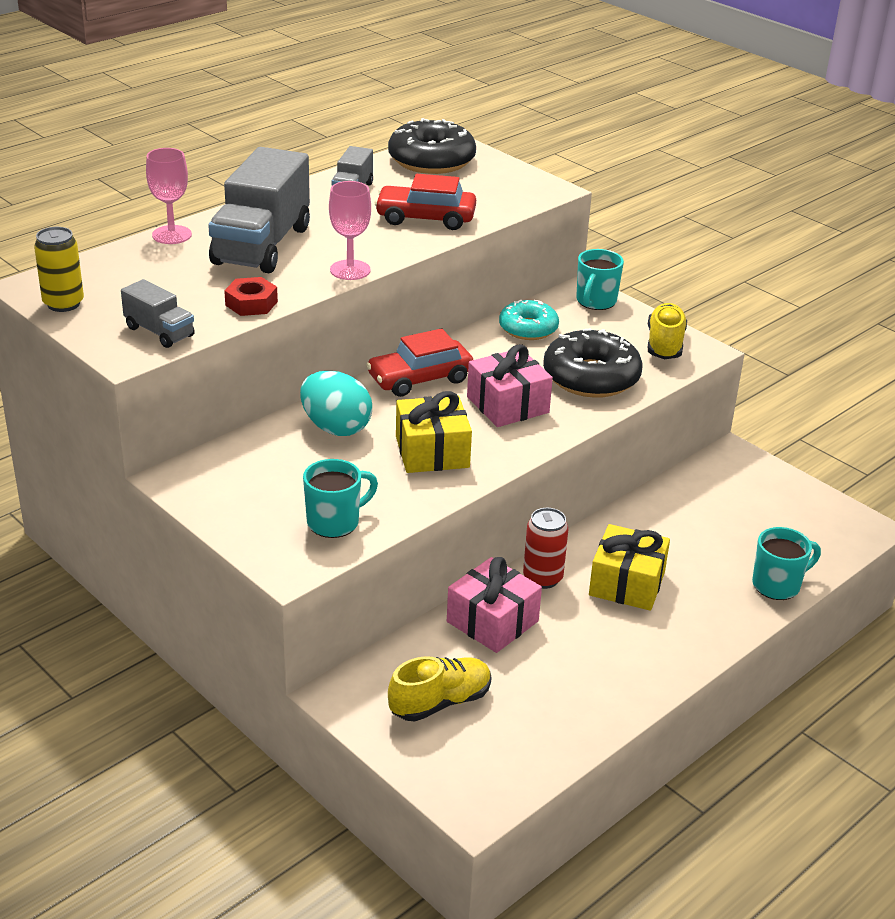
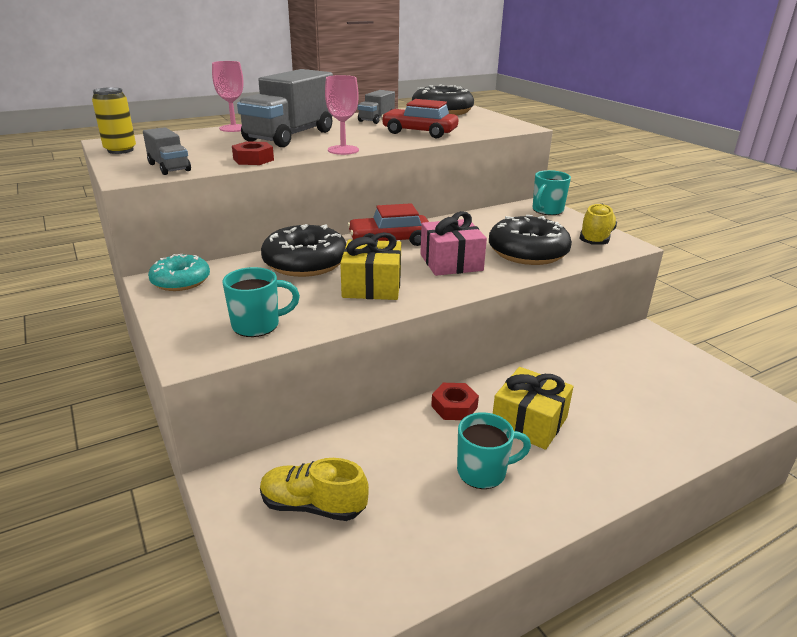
camera: 15 degrees right, 5 degrees down
(336, 427) = (305, 263): turquoise egg -> black donut
(440, 702) = (313, 506): yellow shoe -> yellow shoe turned 150 degrees counterclockwise
(492, 621) = (395, 437): pink gift -> none
(528, 328) = (488, 220): turquoise donut -> turquoise donut (181, 281)
(542, 578) = (454, 407): red can -> red nut
(777, 585) = (676, 444): turquoise mug -> turquoise mug (483, 472)

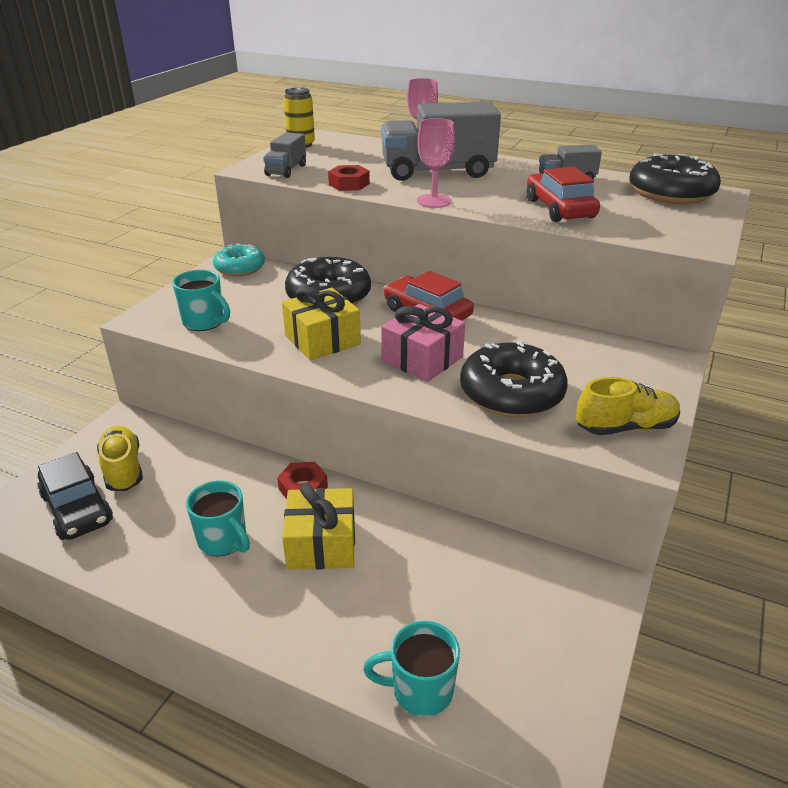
camera: 55 degrees right, 5 degrees up
(344, 561) = (77, 508): none -> black car
(547, 210) = (659, 369): turquoise mug -> turquoise mug (420, 690)

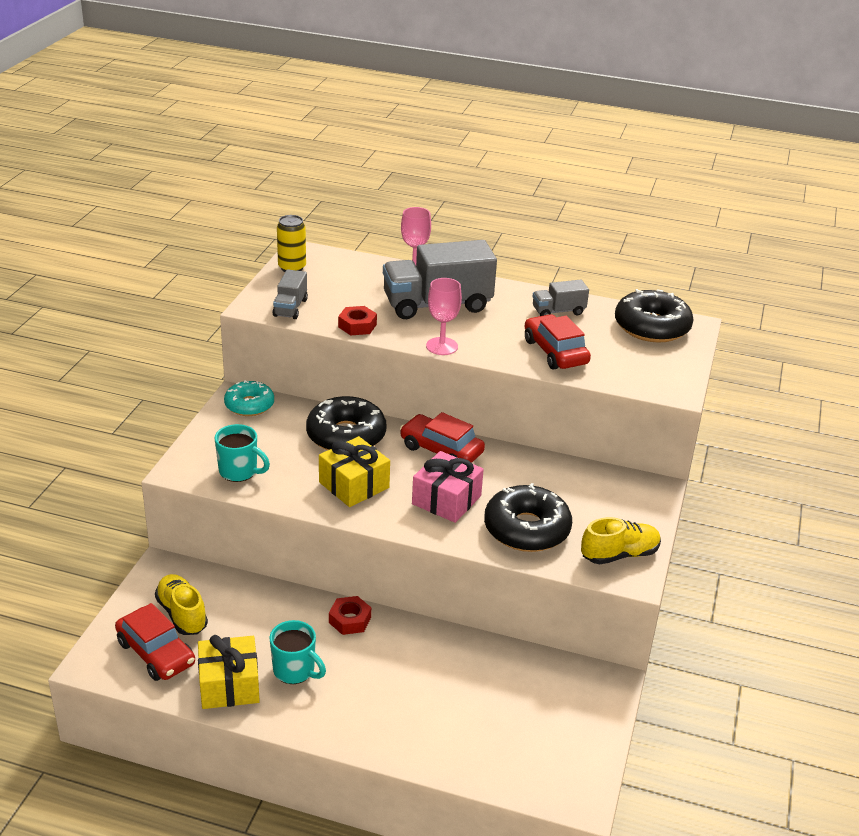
camera: 10 degrees left, 0 degrees up
(77, 508) = (156, 653): black car -> red car
(321, 544) = (378, 667): yellow gift -> yellow gift (229, 685)
(420, 690) = (479, 769): turquoise mug -> none

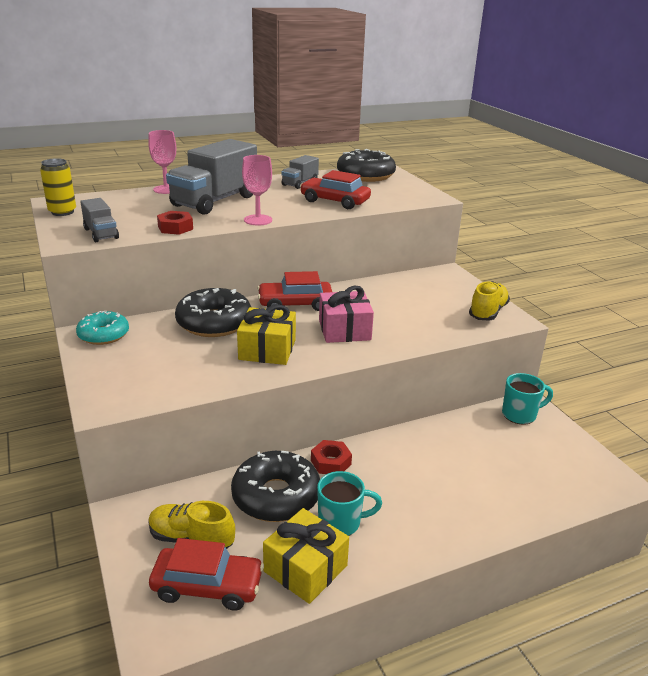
camera: 40 degrees left, 5 degrees down
(239, 471) = (161, 382): turquoise mug -> turquoise mug (520, 414)
(526, 529) = (418, 323): black donut -> black donut (276, 496)

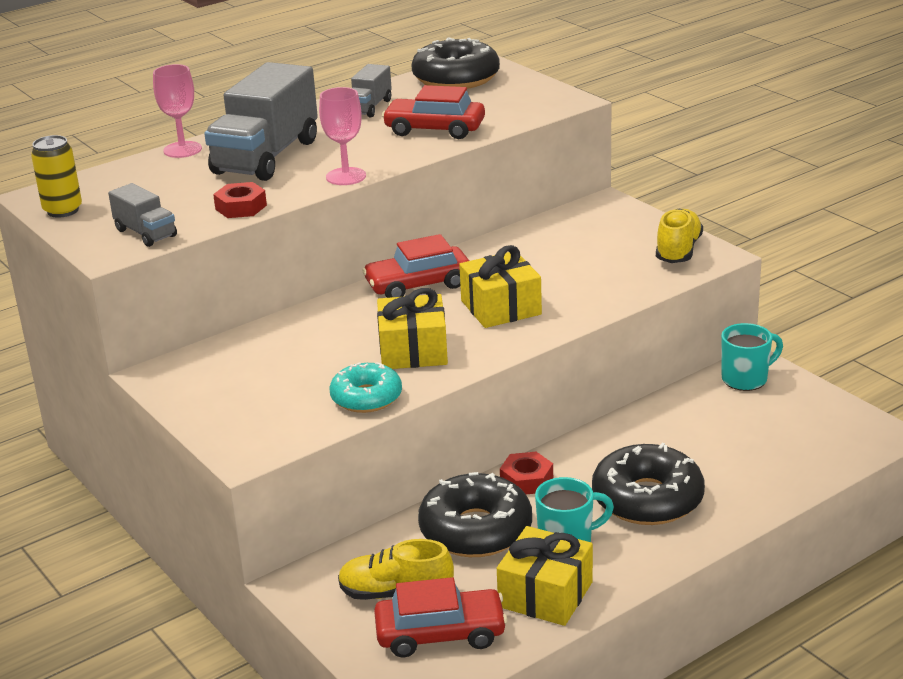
camera: 10 degrees left, 0 degrees up
(103, 335) = (184, 371): turquoise donut -> turquoise donut (366, 397)
(214, 323) = (323, 329): black donut -> black donut (647, 499)
(344, 330) = (501, 307): pink gift -> yellow gift

